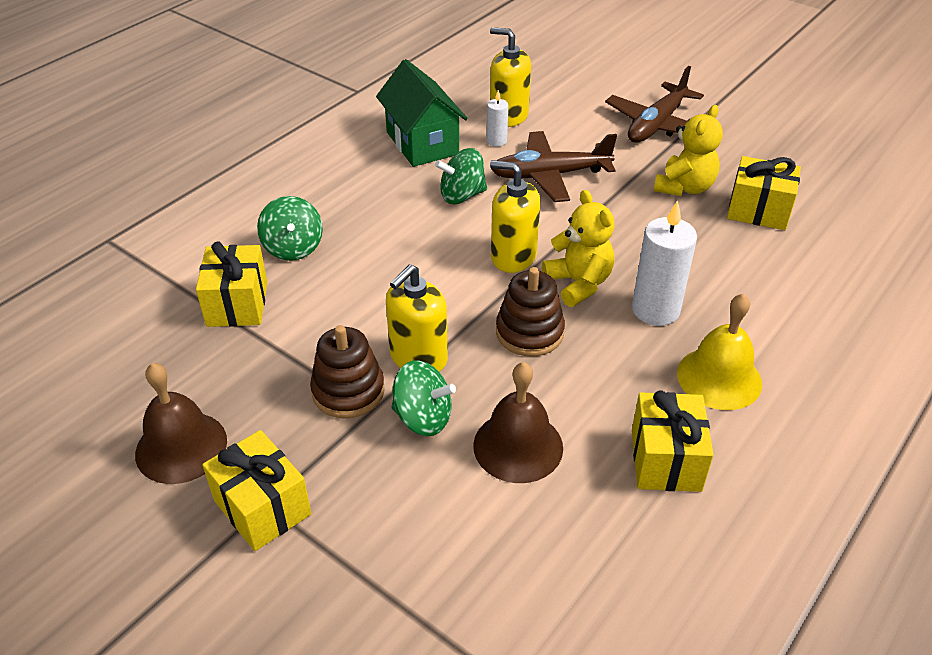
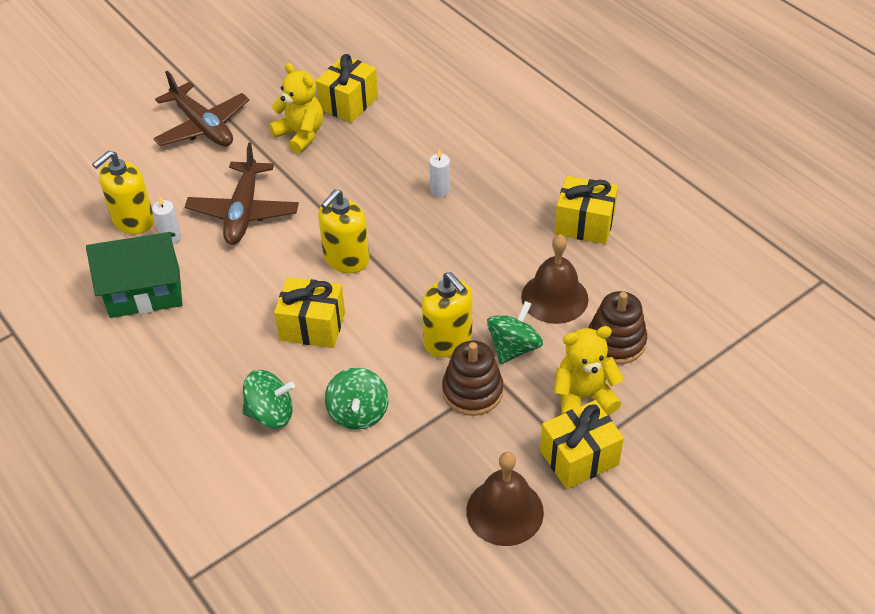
camera: 75 degrees left, 5 degrees up
(237, 304) = (337, 463): yellow gift -> yellow gift (312, 326)
(462, 195) = (245, 277): green spinning top -> green spinning top (358, 413)
(529, 332) = (441, 267): brown stacking toy -> brown stacking toy (616, 341)
(578, 283) = (395, 226): yellow teddy bear -> yellow teddy bear (583, 397)
(655, 310) = (440, 191): white candle -> white candle, size x0.53
(719, 378) = (518, 177): yellow bell -> none

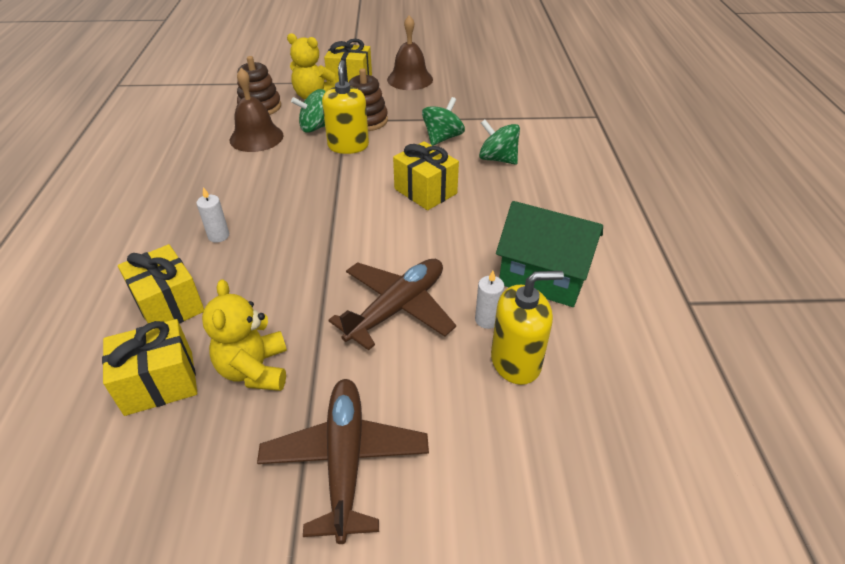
camera: 145 degrees left, 5 degrees down
(346, 259) = (353, 222): yellow soap dispenser -> none
(584, 224) = (170, 164): yellow gift -> yellow gift (169, 305)

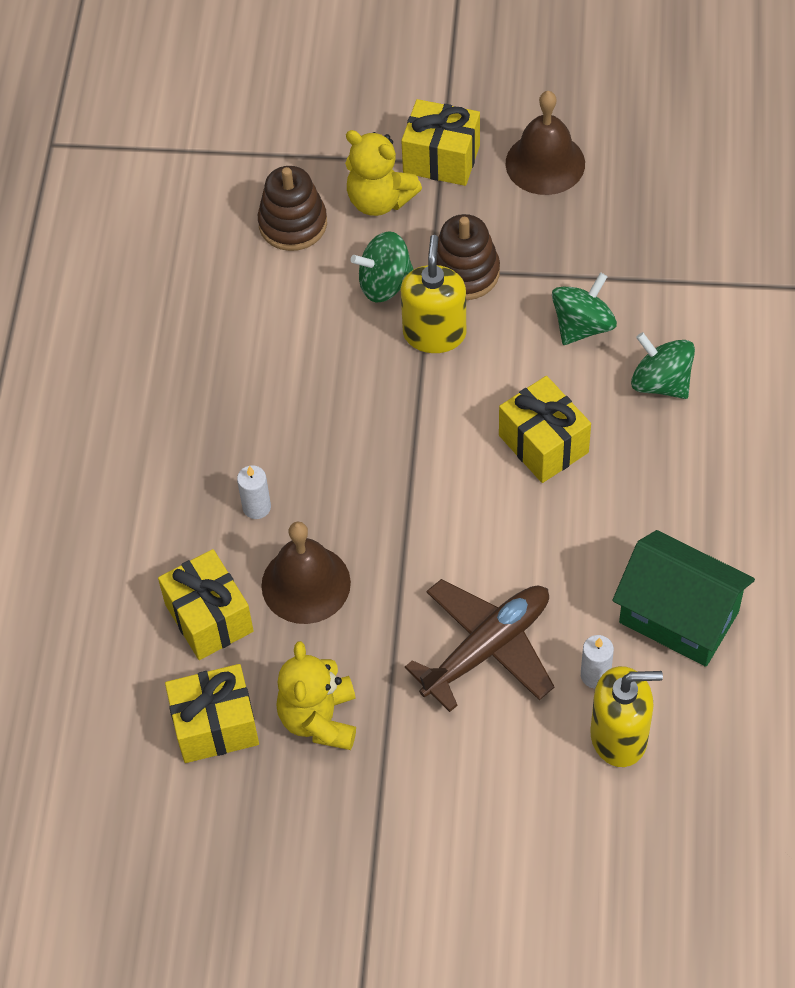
camera: 10 degrees right, 15 degrees up
(256, 137) = (292, 302): brown bell -> brown bell (306, 584)
(345, 460) = (419, 835): brown plane -> none

